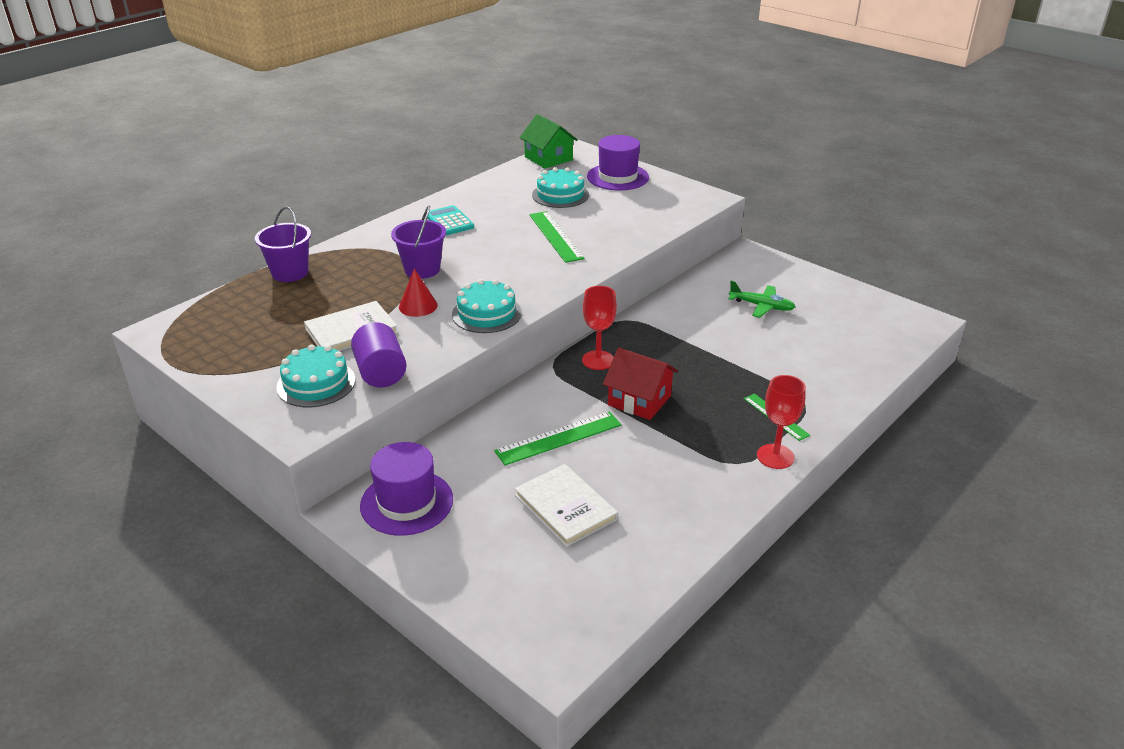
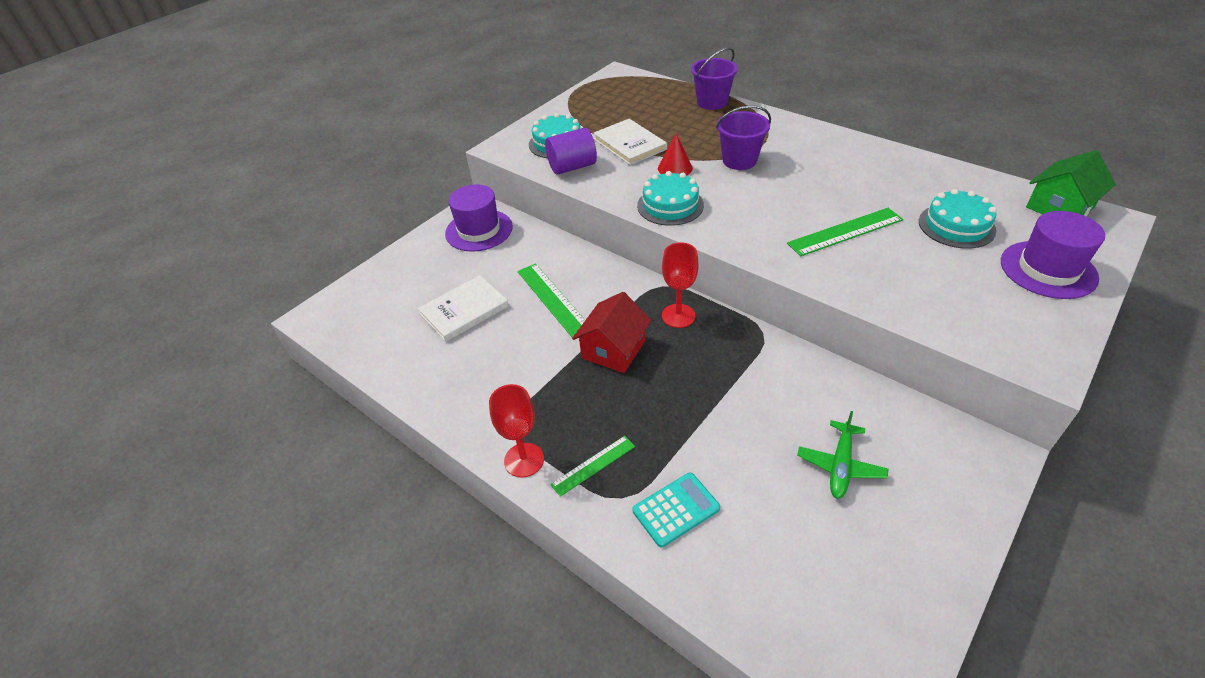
camera: 90 degrees right, 10 degrees up
(449, 221) = (843, 161): turquoise calculator -> turquoise calculator (676, 510)

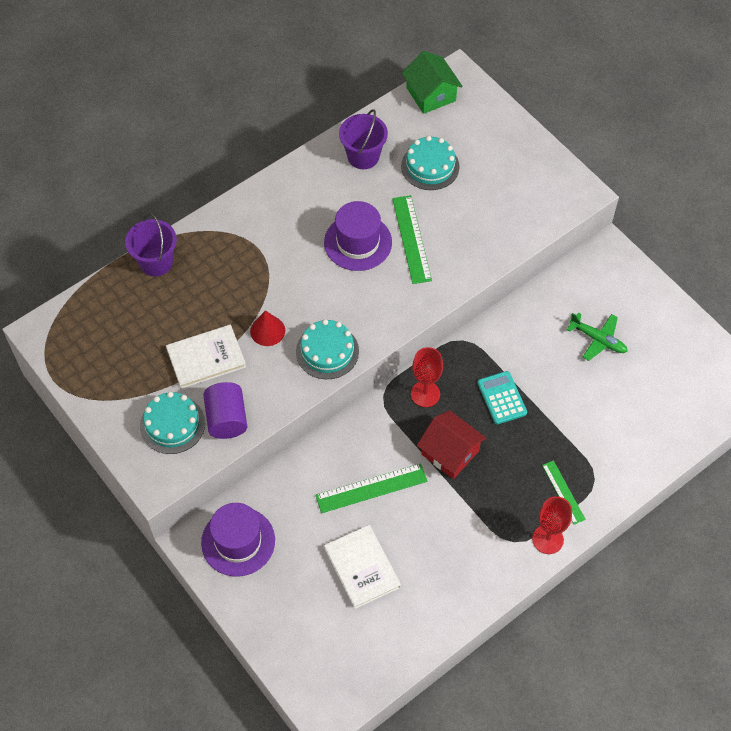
camera: 80 degrees left, 15 degrees up
(676, 510) = (611, 448): turquoise calculator -> turquoise calculator (502, 398)
(739, 160) = (277, 275): purple bucket -> purple bucket (363, 156)
(1048, 269) = (496, 141): purple hat -> purple hat (358, 242)

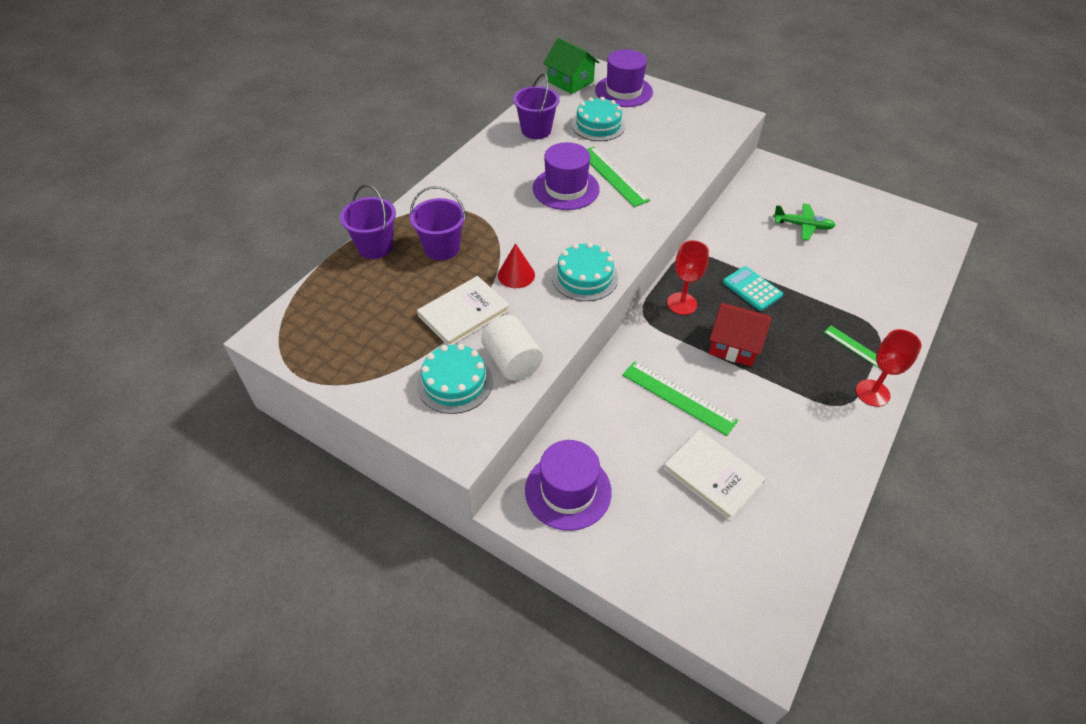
camera: 20 degrees left, 10 degrees down
(214, 281) = (442, 248): none -> purple bucket
(227, 419) = (512, 361): purple cylinder -> white cylinder
(371, 488) = (678, 397): green ruler -> green ruler turned 75 degrees clockwise
(481, 124) = (623, 91): none -> purple hat

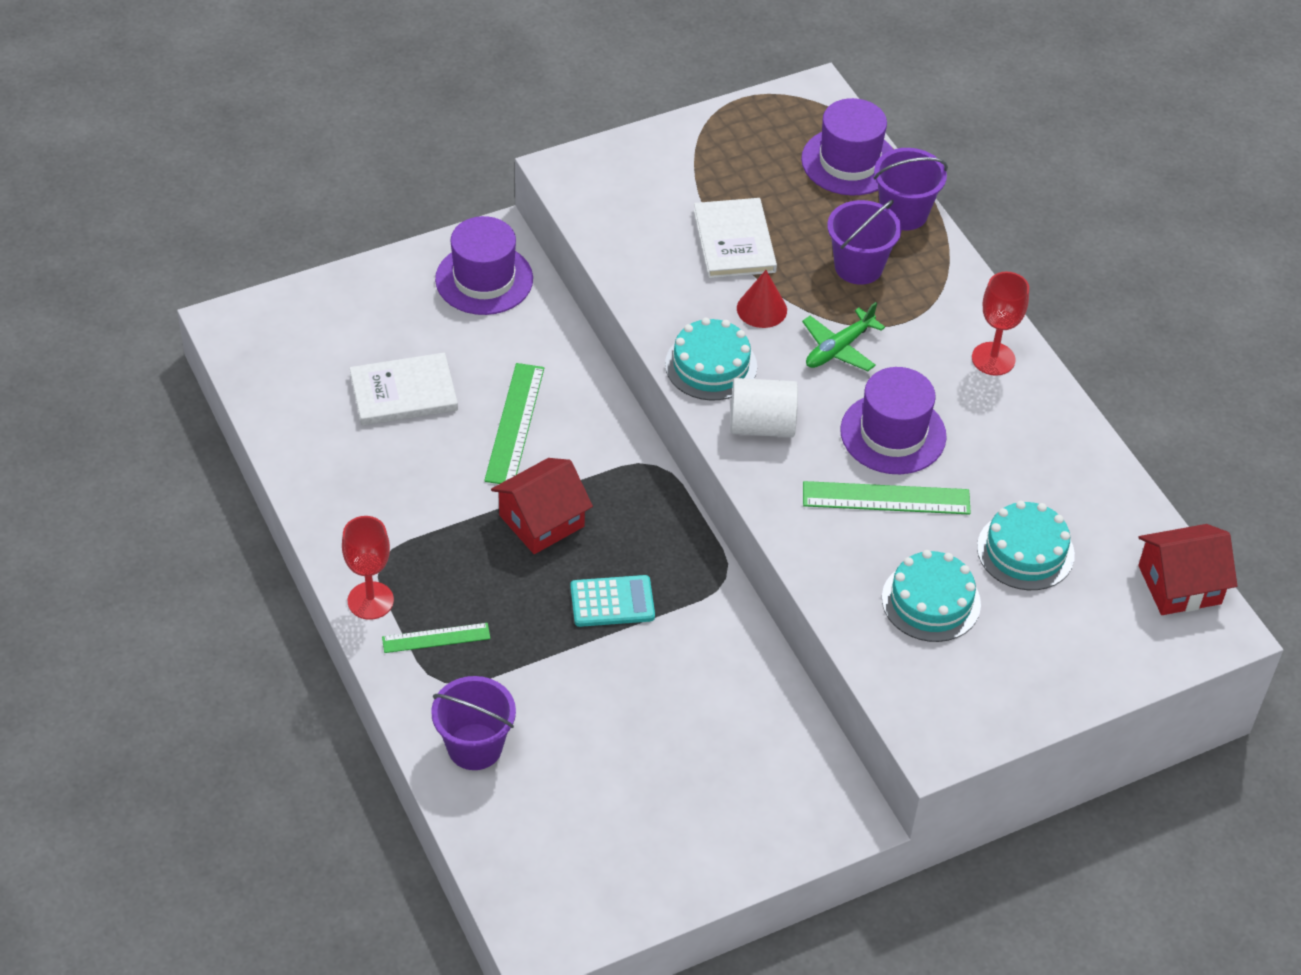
camera: 120 degrees right, 0 degrees up
(454, 382) = (642, 196): turquoise cake -> turquoise cake (931, 601)
(512, 361) = (634, 248): white cylinder -> white cylinder (762, 425)
(536, 130) = (1058, 471): purple bucket -> purple bucket (475, 747)
(570, 81) = (1179, 584): green house -> red house
(623, 91) = (1106, 639): purple hat -> purple hat (849, 162)
(678, 397) = (515, 424): green ruler -> green ruler turned 60 degrees counterclockwise
(682, 304) = (645, 513): red goblet -> red goblet (993, 359)
(802, 226) = (682, 753): green plane -> green plane (839, 348)

